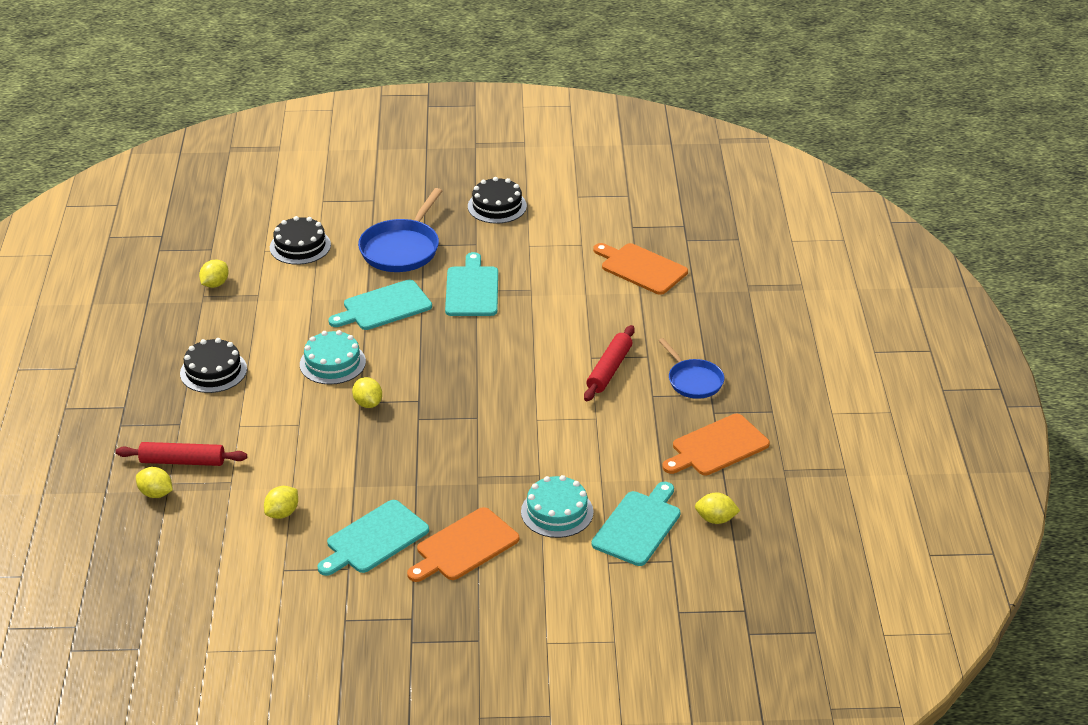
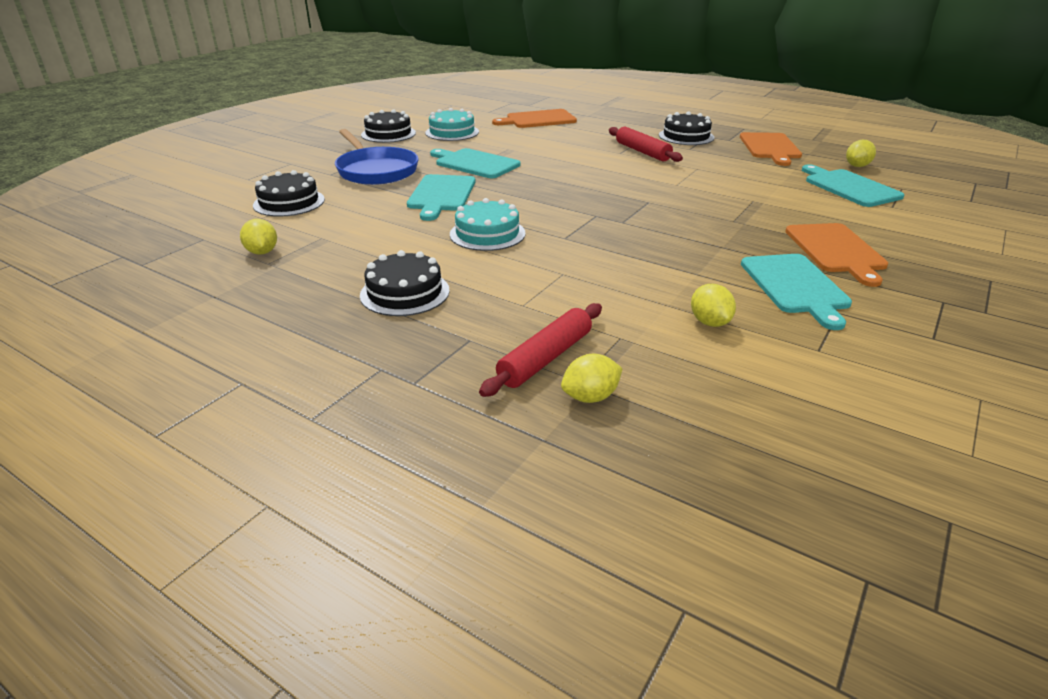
camera: 55 degrees left, 5 degrees down
(368, 403) = (572, 235): yellow lemon -> none
(557, 512) = (810, 206): turquoise cake -> turquoise cake (452, 132)
(693, 381) = (686, 136): blue pan -> black cake

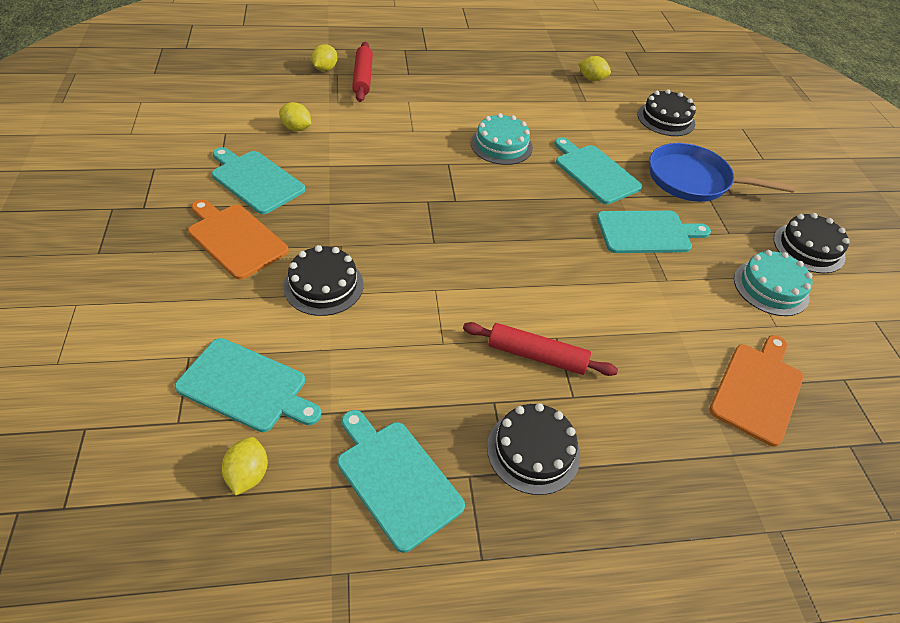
camera: 135 degrees right, 15 degrees up
(405, 292) = (477, 85): black cake -> black cake (323, 285)
(770, 147) = (396, 479): orange cutting board -> turquoise cutting board

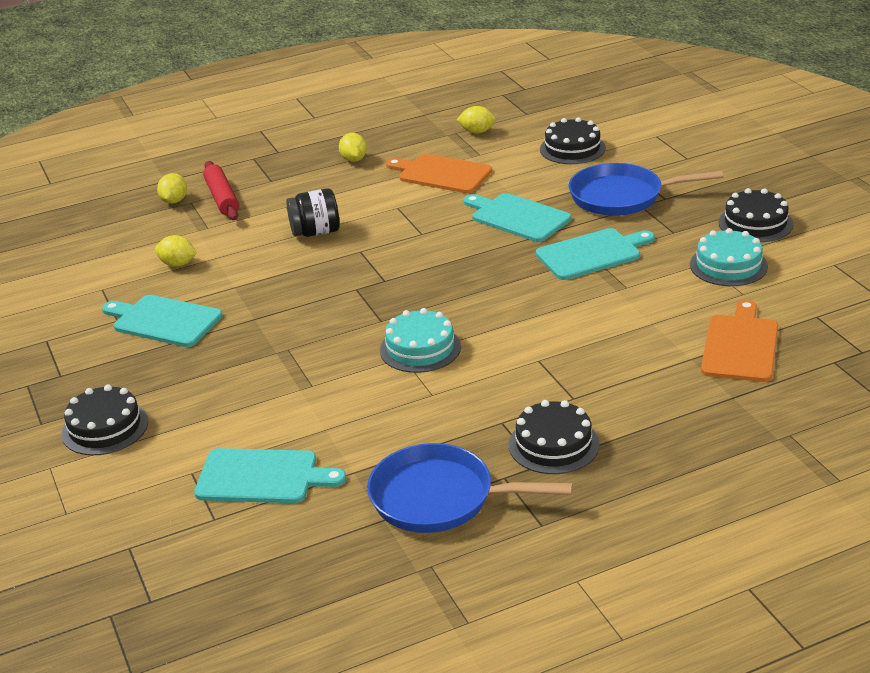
camera: 10 degrees left, 15 degrees down
(235, 239) = (176, 373): orange cutting board -> orange cutting board (442, 174)
(248, 474) = (303, 533): yellow lemon -> yellow lemon (354, 159)
(323, 285) = (290, 384): black cake -> black cake (105, 427)
(396, 479) = (440, 498): turquoise cutting board -> blue pan
(420, 133) = (315, 232): none -> black jar
(501, 145) = (408, 219): turquoise cake -> turquoise cake (420, 348)
(537, 355) = (526, 378): red rolling pin -> none

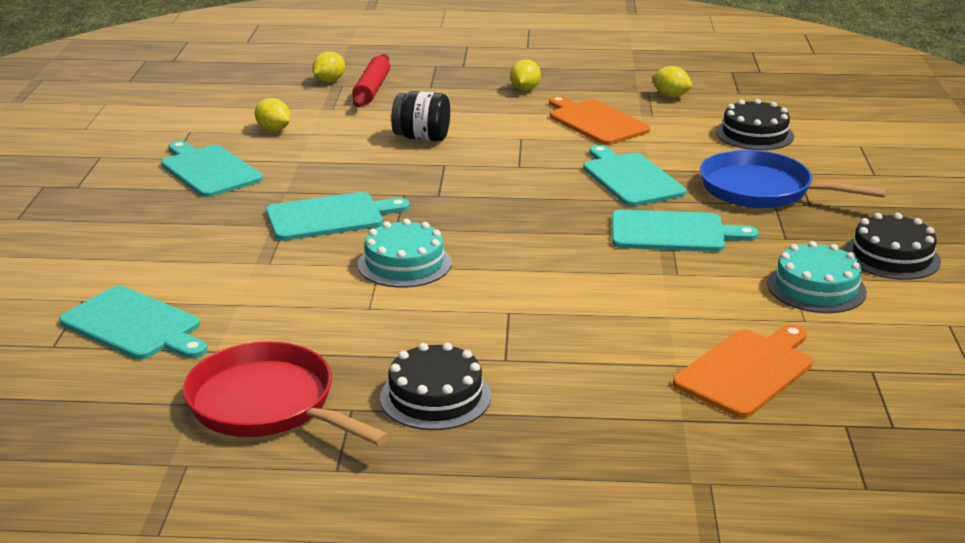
camera: 25 degrees right, 5 degrees down
(105, 427) = (60, 239): black cake -> none
(316, 329) = (329, 217): none -> turquoise cutting board
(440, 498) = (268, 404): blue pan -> red pan

